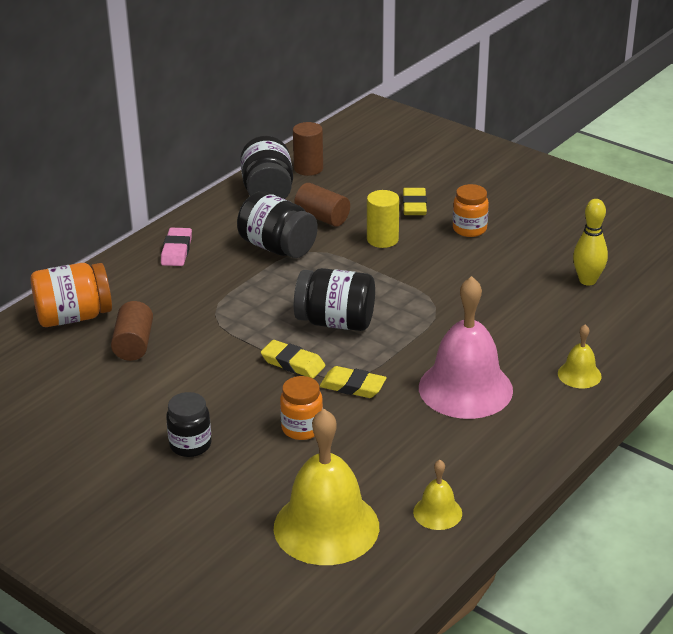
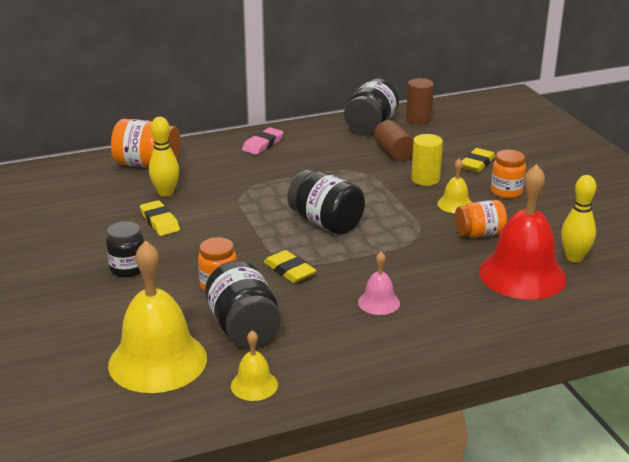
camera: 30 degrees right, 5 degrees down
(133, 344) = (166, 193): brown cylinder -> yellow bowling pin
(277, 247) = (338, 162): black jar -> black jar (244, 328)
(293, 363) = (262, 240): yellow eraser -> yellow eraser (160, 222)
(465, 388) = (379, 302): pink bell -> pink bell, size x0.47
(487, 284) = (479, 234): none -> orange jar
(560, 314) = (522, 275): none -> red bell
(579, 374) = (491, 326): yellow bell -> yellow bell (455, 204)

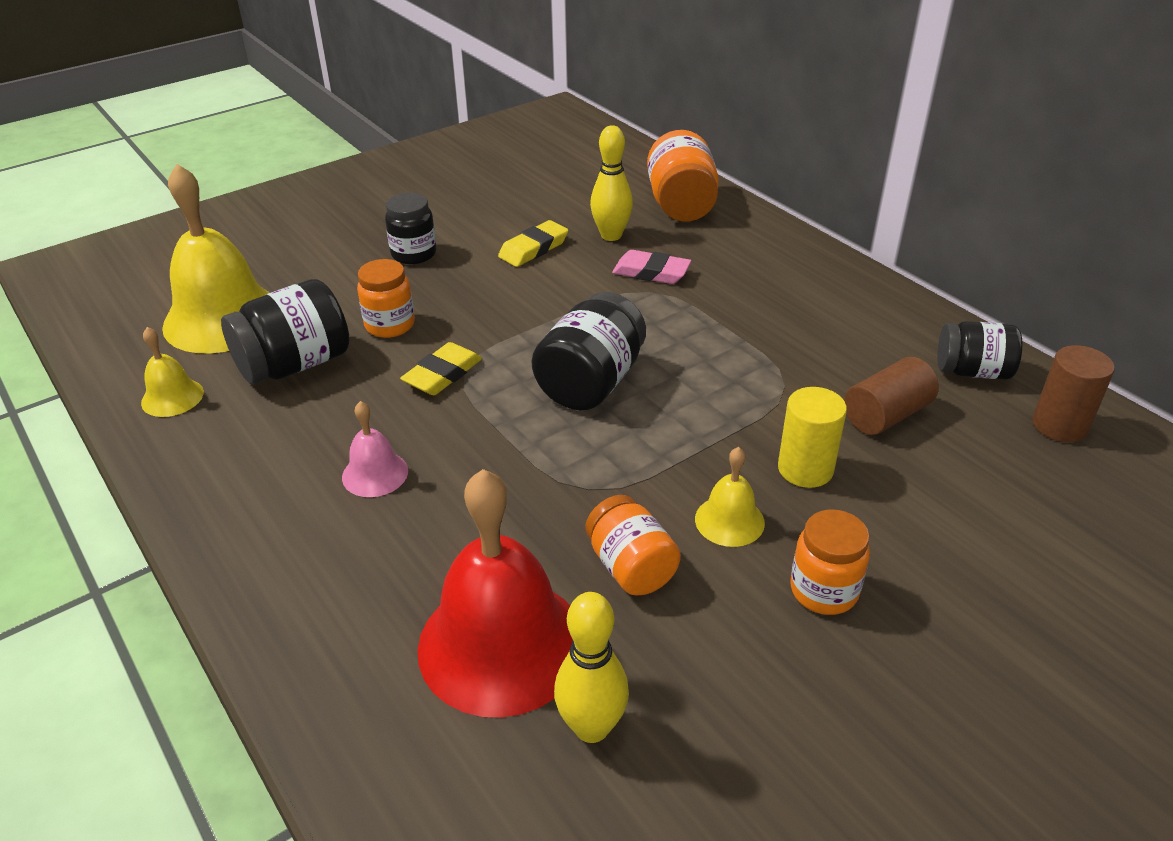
camera: 75 degrees right, 10 degrees up
(263, 144) = (809, 278): pink eraser -> pink eraser (651, 272)
(370, 126) = (972, 371): black jar -> black jar, size x0.66
(477, 164) = (921, 533): yellow eraser -> none

